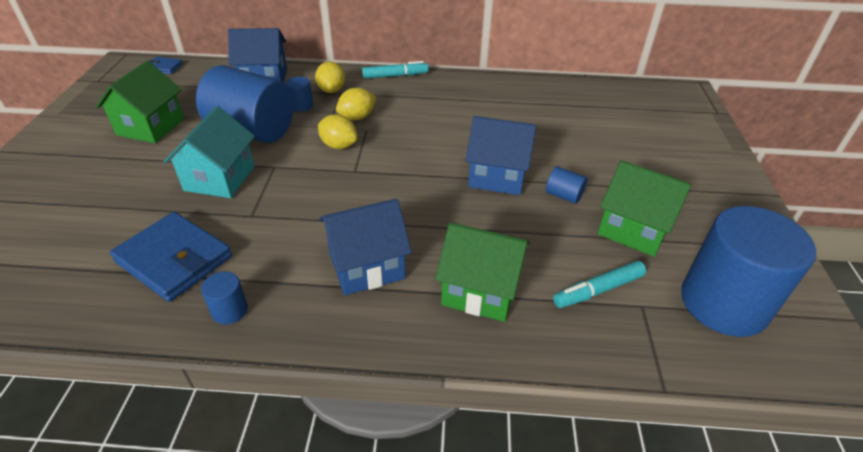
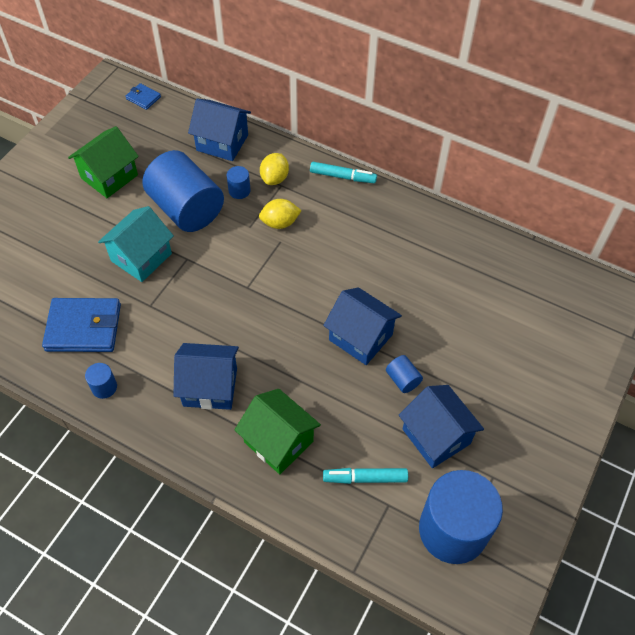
camera: 25 degrees right, 15 degrees up
(174, 259) = (83, 327): blue wallet -> blue wallet turned 60 degrees counterclockwise
(339, 145) = (248, 253): yellow lemon -> none
(633, 229) = (436, 436): green house -> blue house

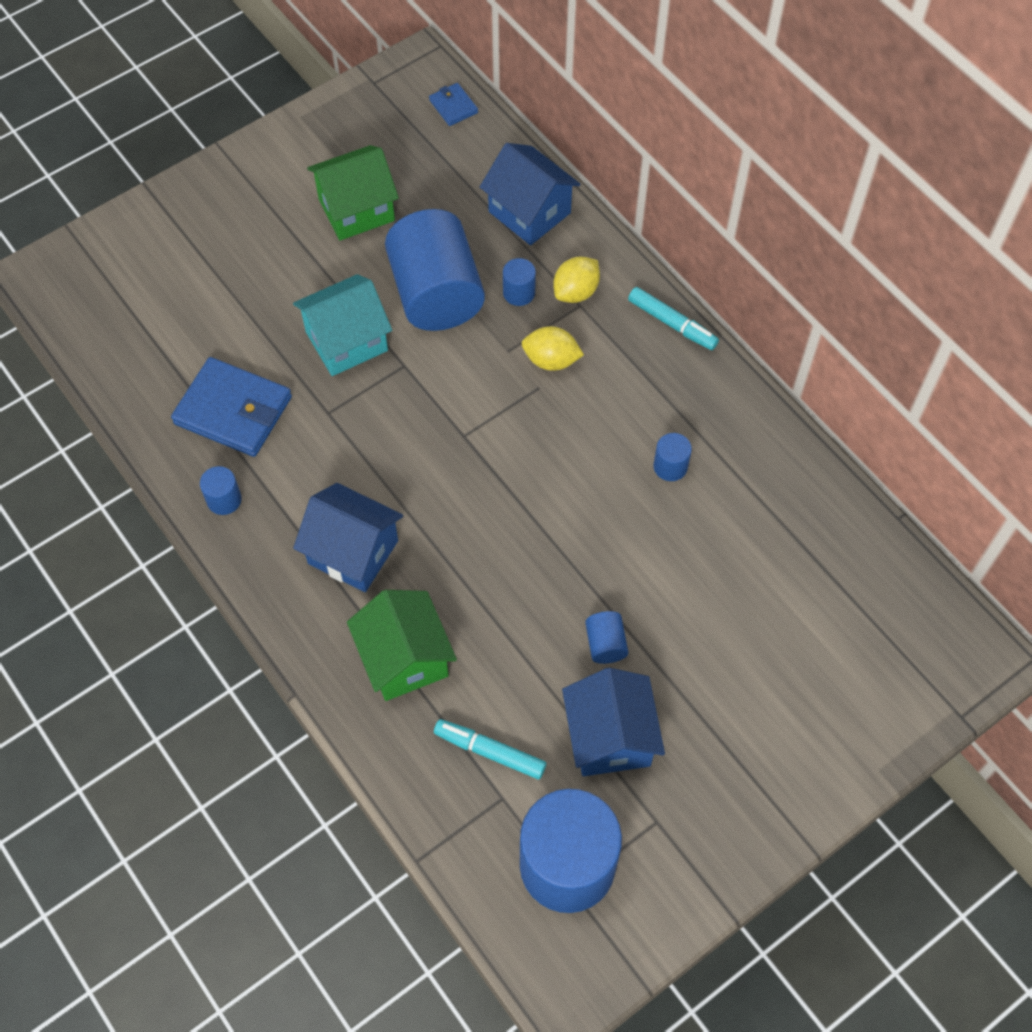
camera: 25 degrees right, 5 degrees up
(360, 337) = (579, 564): blue house -> none
(385, 258) = (670, 466): none -> blue cylinder

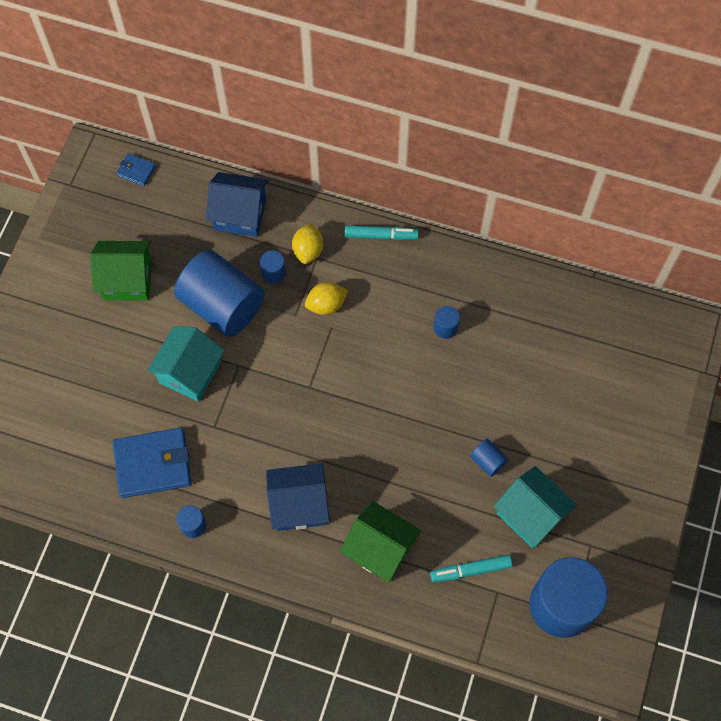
camera: 35 degrees left, 5 degrees up
(356, 210) = (127, 280): green house -> green house turned 60 degrees clockwise
(610, 737) = (530, 515): blue house -> turquoise house

